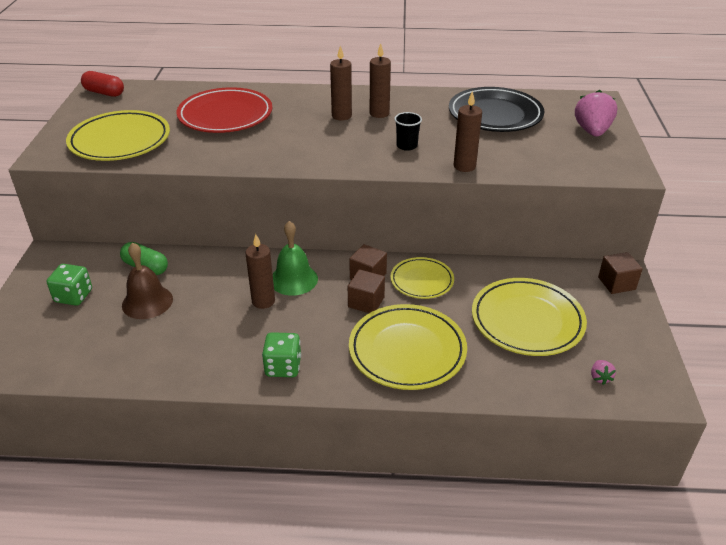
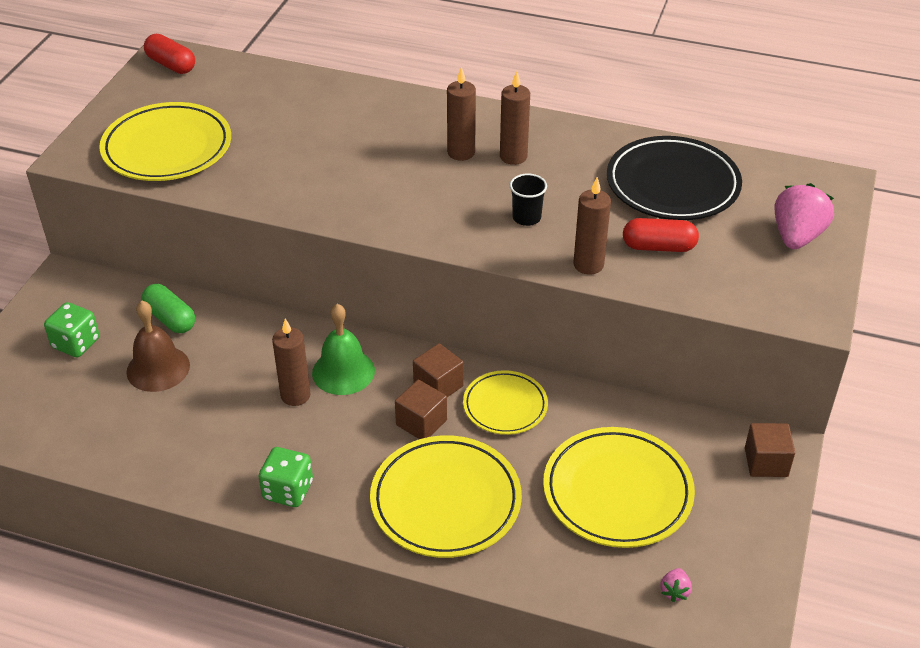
camera: 15 degrees right, 5 degrees up
(225, 115) = (310, 127): red plate -> none
(506, 149) = (658, 247): none -> red capsule

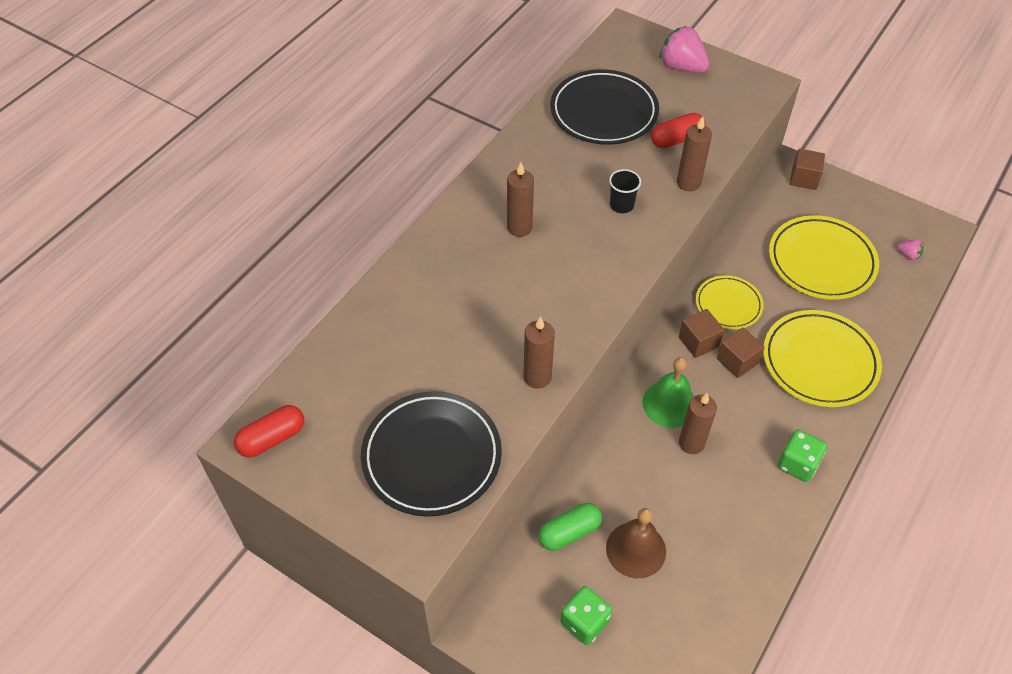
camera: 75 degrees left, 10 degrees up
(167, 148) = (431, 456): yellow plate -> black plate
(513, 156) = (537, 195): brown candle -> brown candle (537, 377)
(658, 247) = (676, 139): red capsule -> red capsule turned 45 degrees clockwise

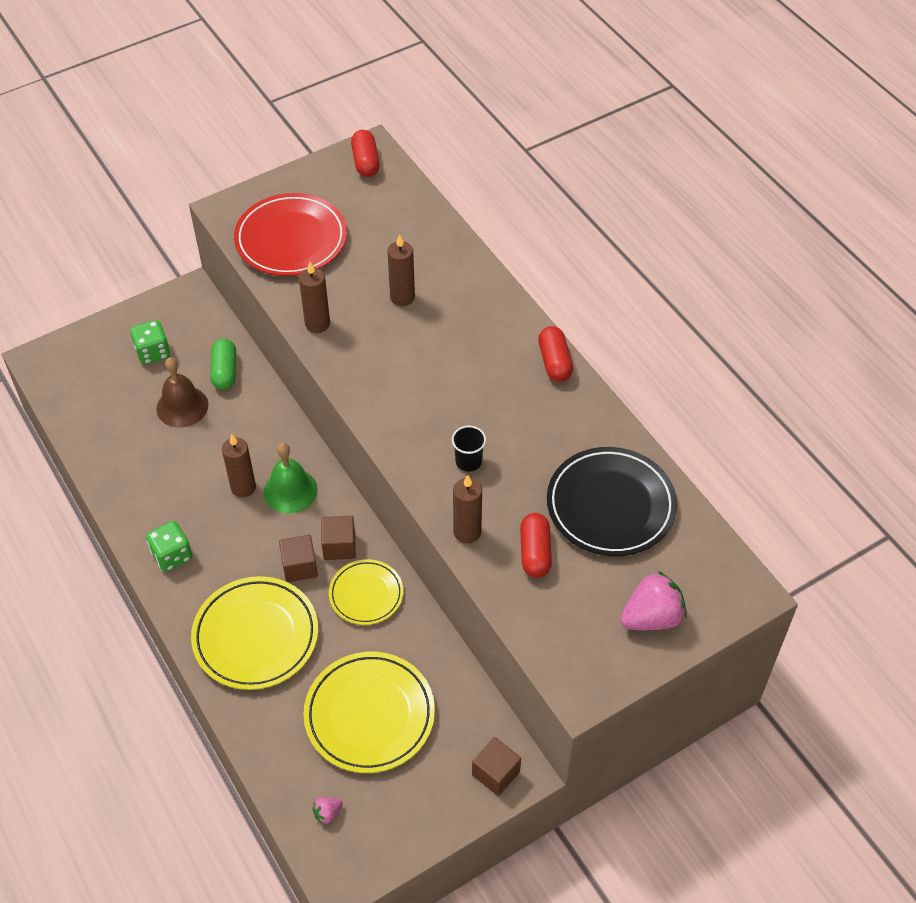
camera: 115 degrees right, 0 degrees up
(431, 456) = (291, 239): black plate -> red plate
(479, 186) = (554, 362): none -> red capsule
(519, 228) = (484, 372): brown candle -> brown candle (402, 297)

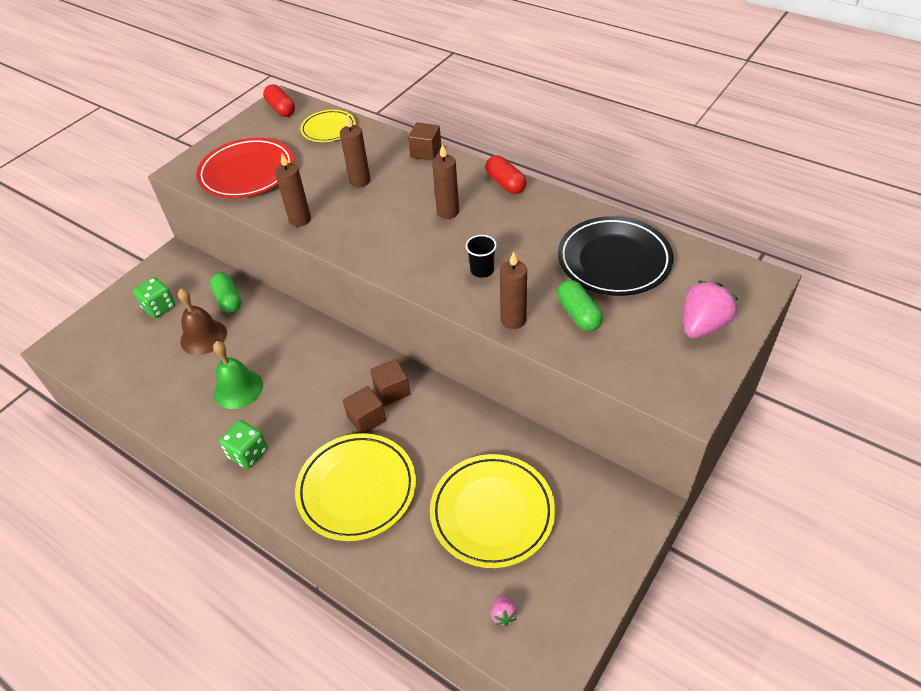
camera: 20 degrees left, 5 degrees down
(243, 487) = (286, 377): brown candle -> brown candle (448, 212)
(290, 490) = (328, 365): green bell -> green bell (238, 389)
(327, 813) = (503, 614): pink strawberry -> pink strawberry turned 45 degrees counterclockwise
(366, 594) = (435, 418): yellow plate -> yellow plate (328, 129)
(496, 773) = (626, 514): brown cube -> brown cube (426, 152)
(535, 552) = (578, 314): red capsule -> green capsule

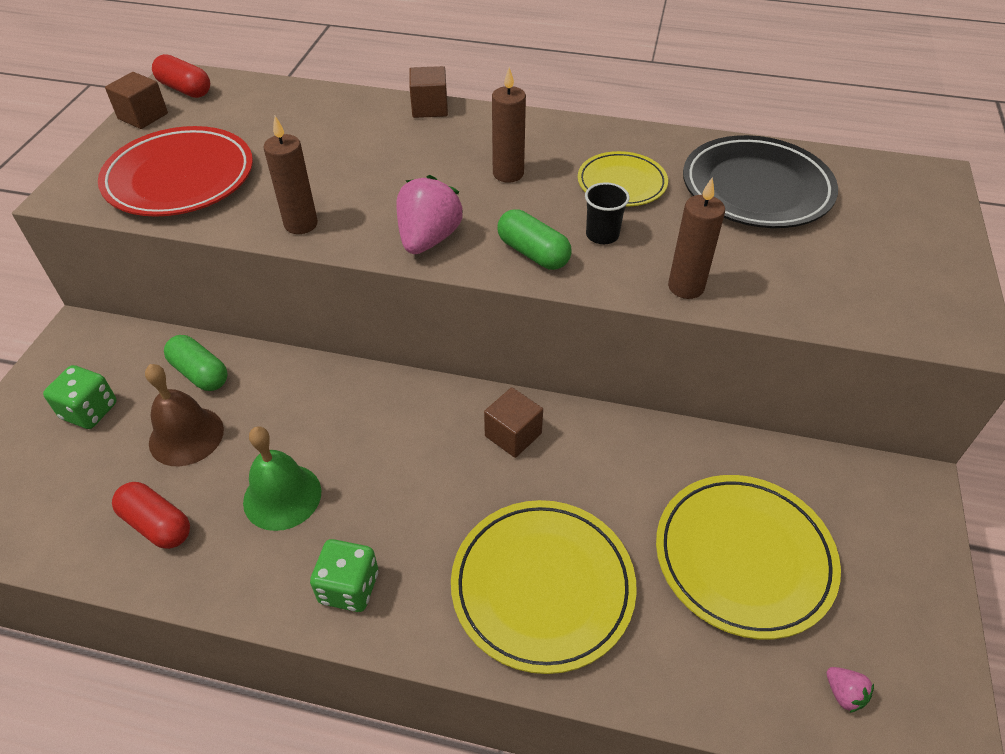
camera: 25 degrees left, 0 degrees up
(328, 129) = (273, 103): yellow plate -> yellow plate (621, 183)
(360, 181) = (360, 159): brown candle -> none
(366, 419) = (500, 483): brown cube -> brown cube (143, 116)
(505, 183) = (560, 126): red capsule -> red capsule (157, 524)
(578, 314) = (761, 260): green capsule -> green capsule (533, 253)
(703, 325) = (912, 239): pink strawberry -> pink strawberry (428, 239)

